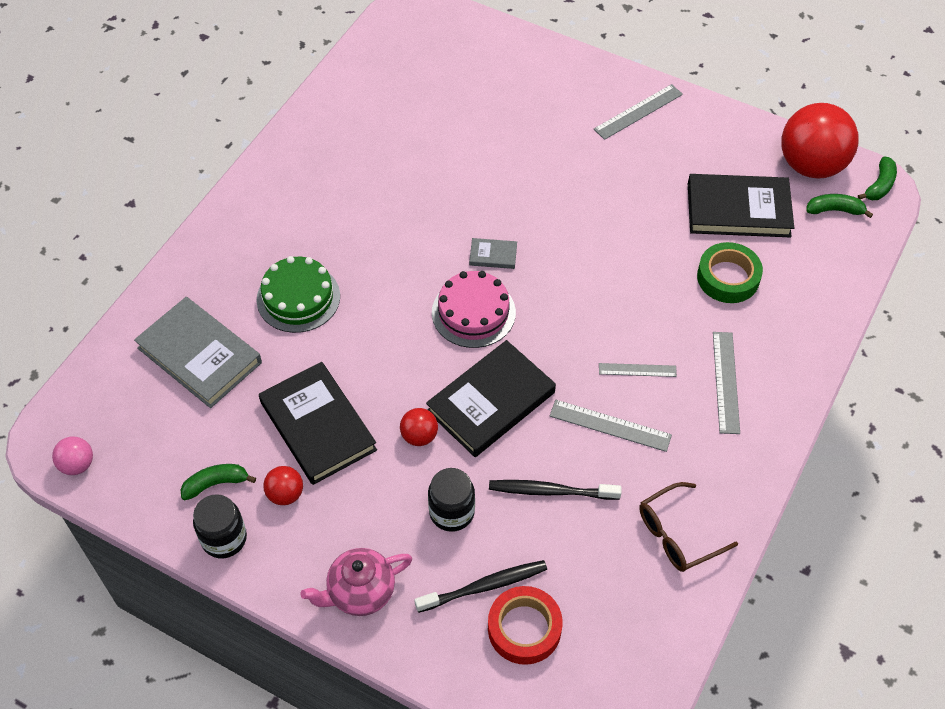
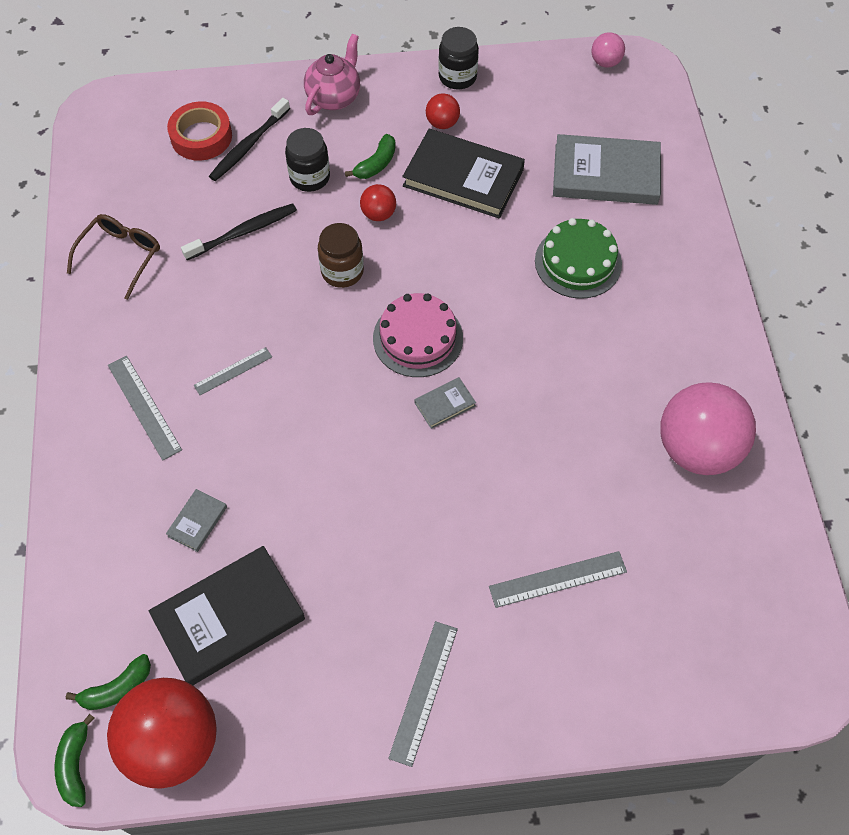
camera: 145 degrees right, 5 degrees up
(216, 483) = (498, 103): green banana -> green banana (376, 164)
(349, 136) = (697, 449): none -> pink ball
(491, 401) = (342, 271): black book -> brown jar
(610, 425) = (227, 309): grey ruler -> grey ruler (558, 579)
(728, 277) = (197, 521): green tape -> grey book

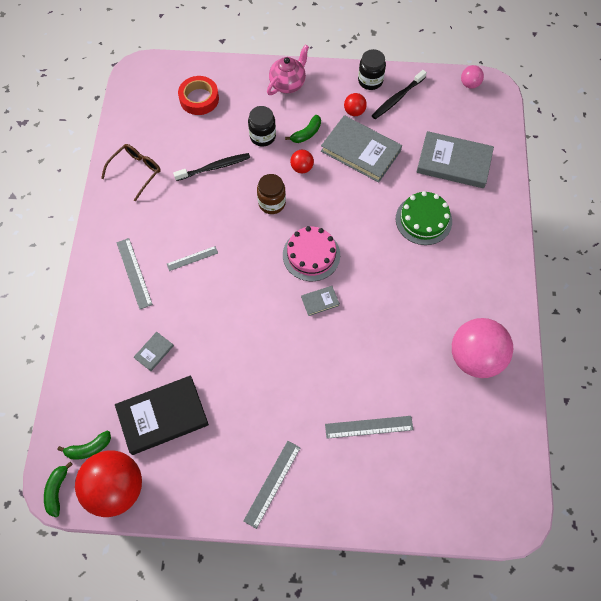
camera: 10 degrees right, 5 degrees up
(249, 145) = (228, 109): black toothbrush -> black toothbrush (397, 98)
(463, 178) = (360, 151): black book -> grey book

